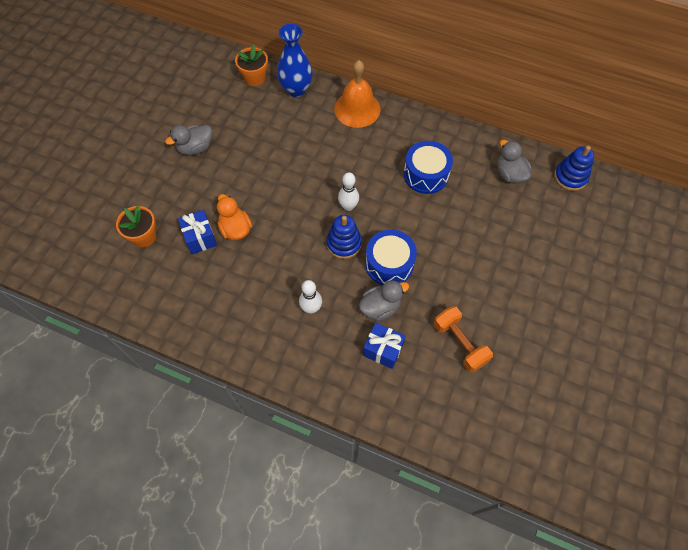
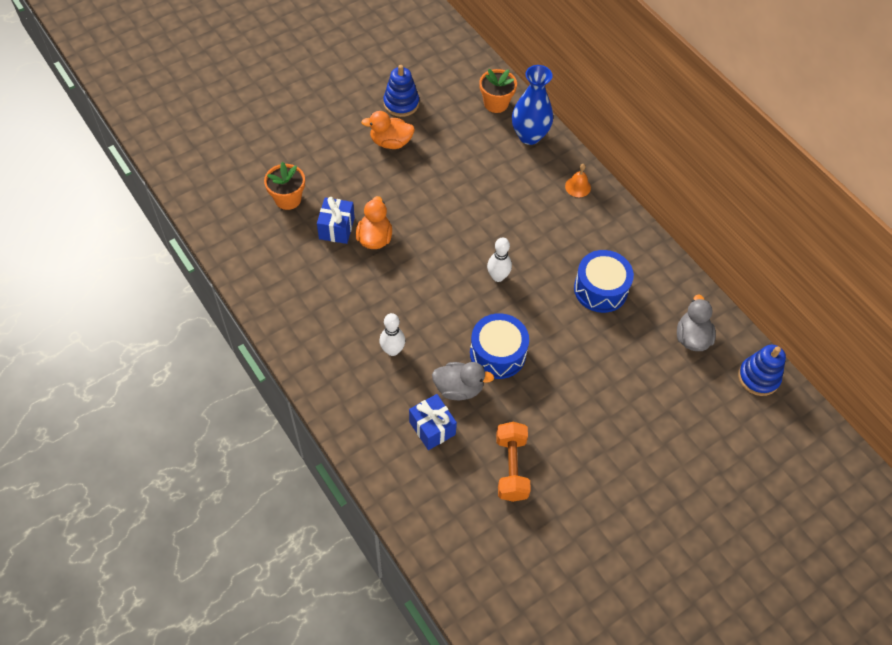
camera: 30 degrees right, 5 degrees down
(195, 148) = (390, 142): grey duck -> orange duck
(344, 243) = (467, 309): blue stacking toy -> blue stacking toy (401, 103)
(357, 109) = (578, 187): orange bell -> orange bell, size x0.47

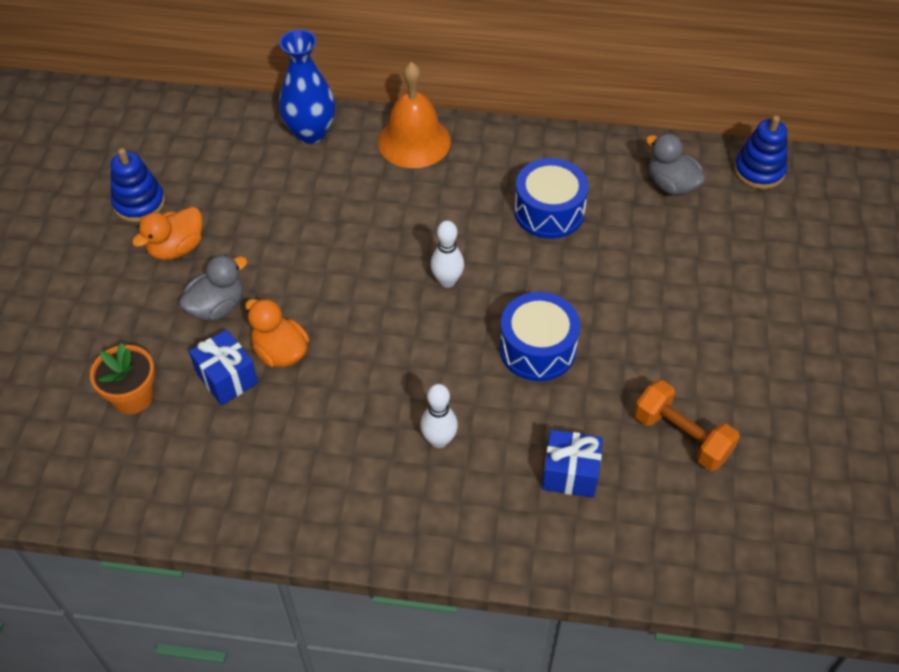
camera: 45 degrees left, 5 degrees down
(459, 388) = (545, 413): grey duck -> grey duck (217, 307)
(496, 103) = (239, 129): orange flower pot -> none
(578, 187) = (414, 141): orange bell -> orange bell, size x2.14

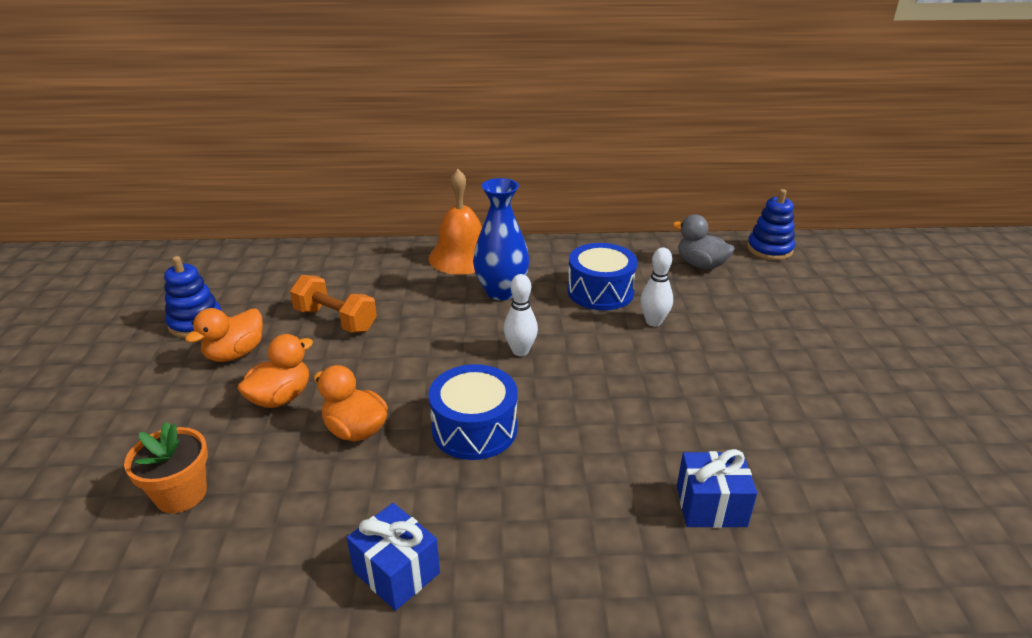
camera: 10 degrees left, 20 degrees down
(217, 307) = (281, 397): grey duck -> orange duck
(227, 378) = (296, 461): blue gift -> blue gift (396, 572)
(311, 132) = (365, 259): blue vase -> blue vase (501, 292)
(439, 440) = (552, 492): white bowling pin -> white bowling pin (653, 322)
(537, 349) = (629, 395): blue drum -> blue drum (474, 428)
(681, 436) = (811, 454): orange dumbbell -> orange dumbbell (336, 320)

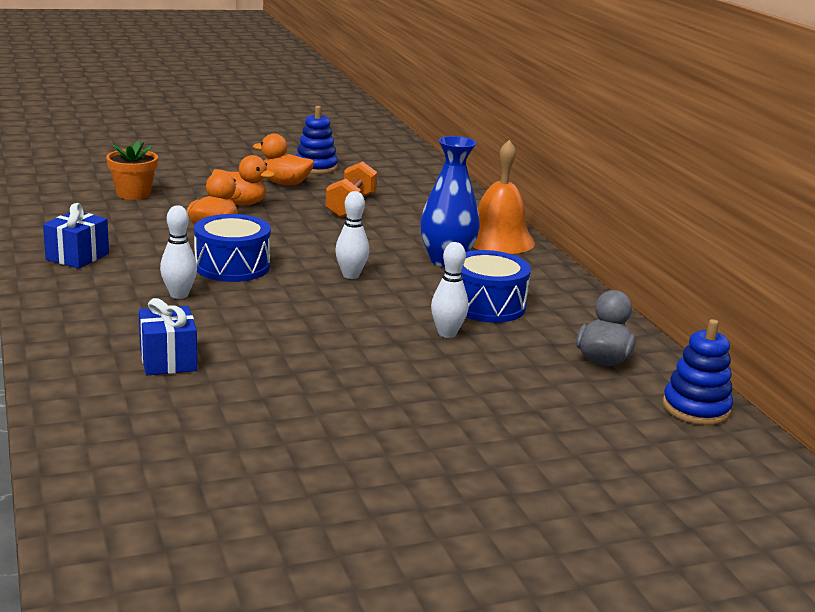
camera: 70 degrees right, 10 degrees down
(544, 481) = (179, 295): none -> white bowling pin

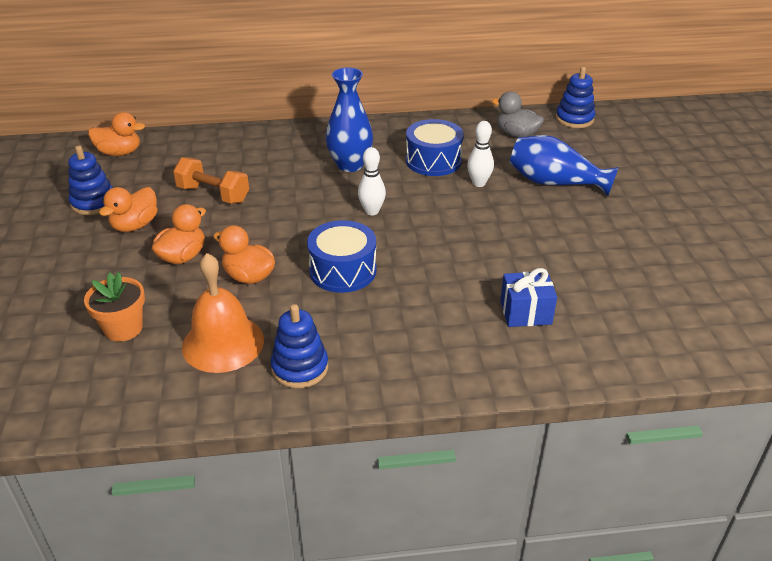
camera: 75 degrees left, 15 degrees up
(77, 256) = (300, 368): blue gift -> blue stacking toy
(179, 295) = (401, 303): white bowling pin -> none
(407, 167) = (119, 153): none -> orange duck
(478, 385) = (554, 183): none -> blue vase
(498, 239) = (312, 137): orange bell -> orange bell (223, 343)

